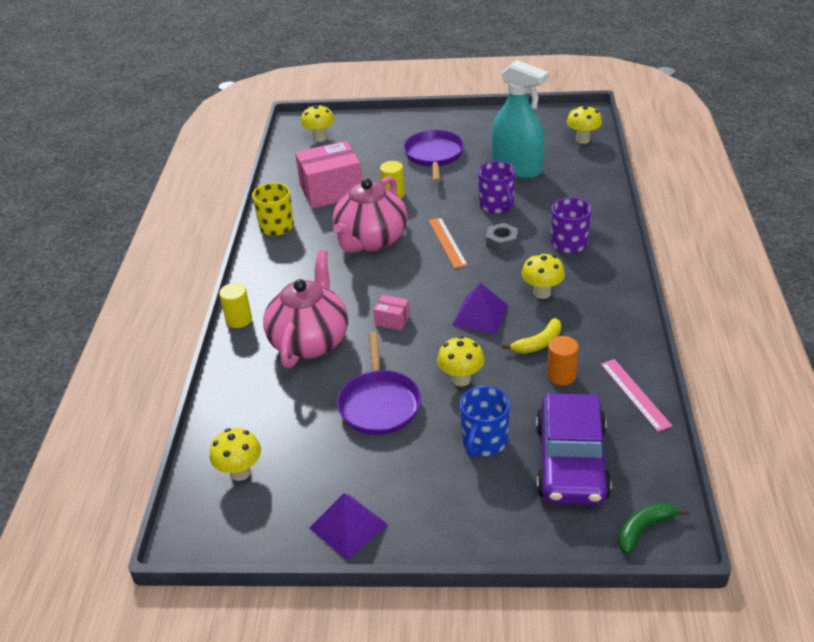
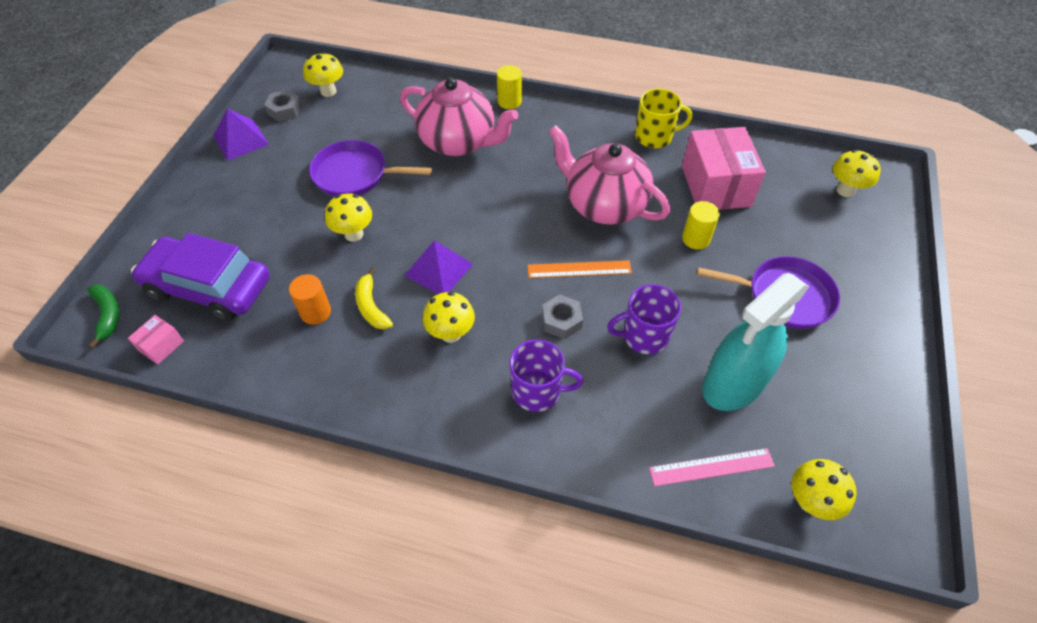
camera: 100 degrees right, 15 degrees up
(284, 503) = (284, 110): none -> grey nut
(392, 320) = (462, 200): pink box -> pink box (161, 346)
(484, 442) = (270, 233): blue mug -> none
(635, 394) = (255, 366): pink ruler -> pink ruler (711, 467)

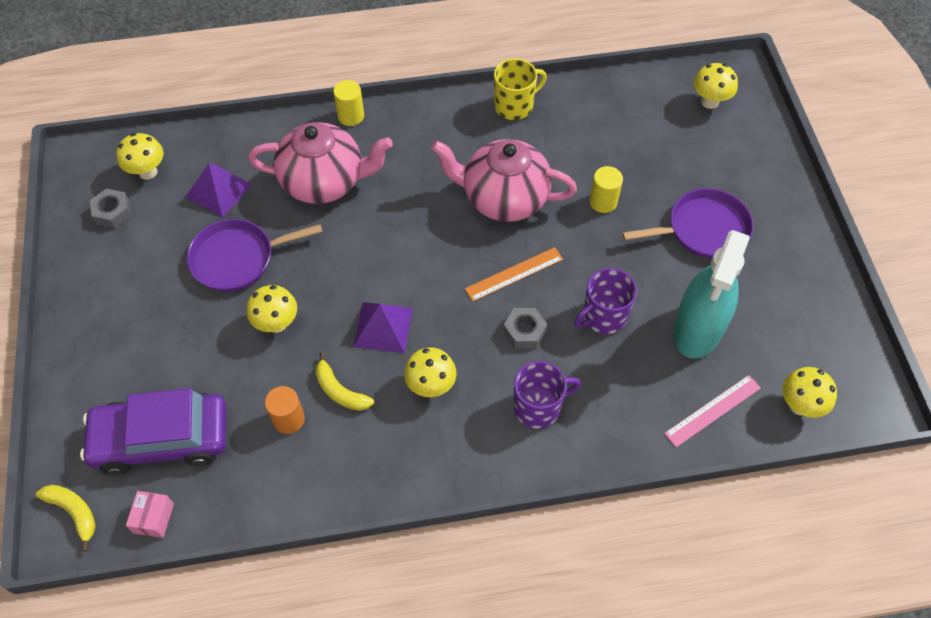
camera: 25 degrees left, 5 degrees up
(108, 315) = (74, 512): green banana -> yellow banana
(241, 140) = (85, 265): purple pyramid -> purple pyramid (219, 190)
(715, 186) = (595, 139): pink box -> none

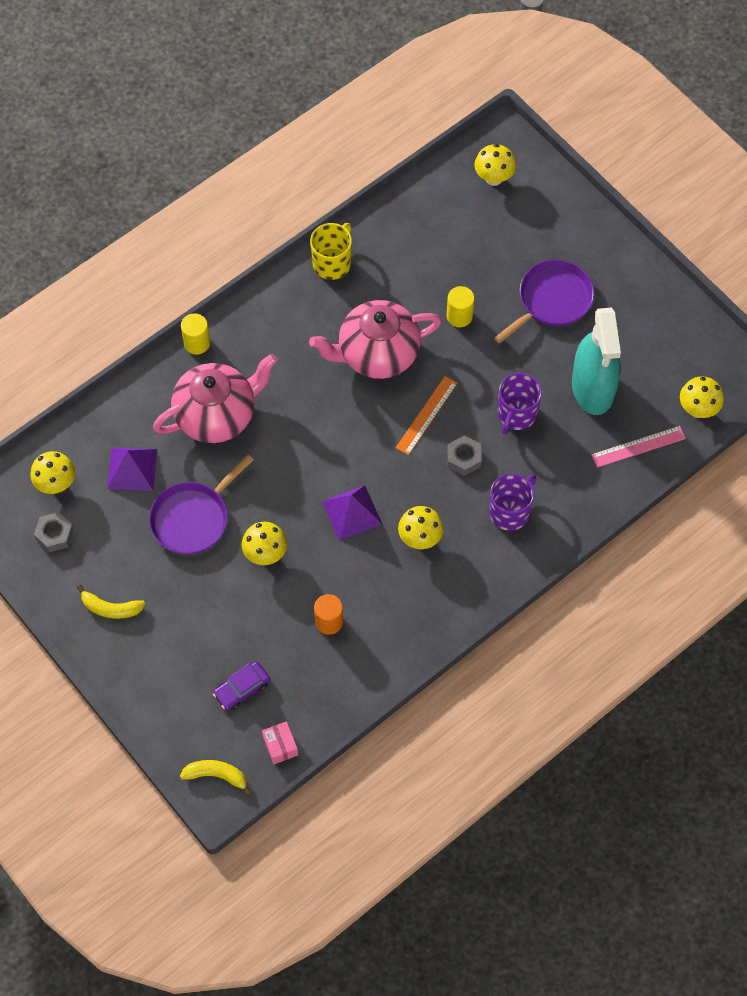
camera: 30 degrees left, 5 degrees up
(162, 439) = (242, 689): purple car -> purple car, size x0.47
(340, 391) = (353, 579): yellow banana -> yellow banana (111, 608)
(713, 410) = (638, 446): pink ruler -> pink ruler turned 45 degrees clockwise

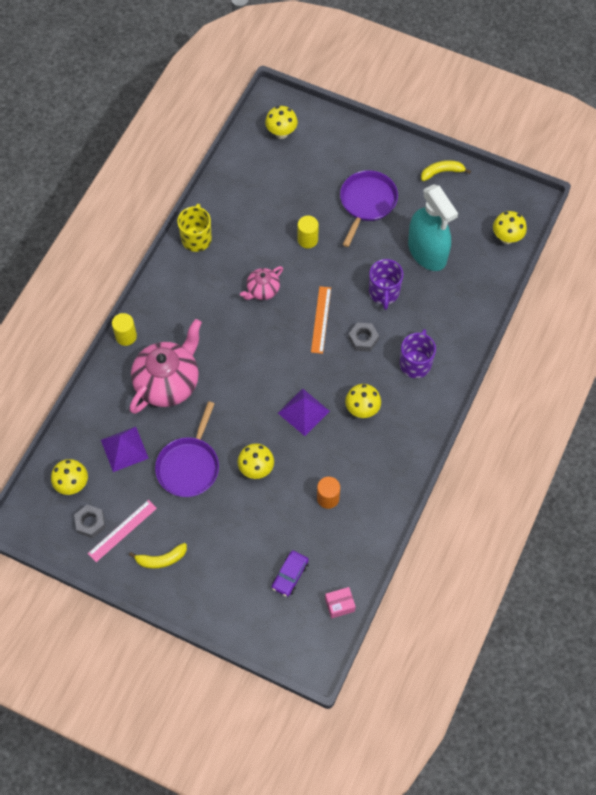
camera: 25 degrees left, 0 degrees up
(216, 775) = (304, 648): yellow banana -> yellow banana (442, 172)
(280, 746) = (339, 605): pink box -> pink box turned 60 degrees counterclockwise
(377, 353) = (262, 290): pink teapot -> pink teapot, size x0.52
(638, 446) = (480, 280): pink ruler -> pink ruler (122, 531)

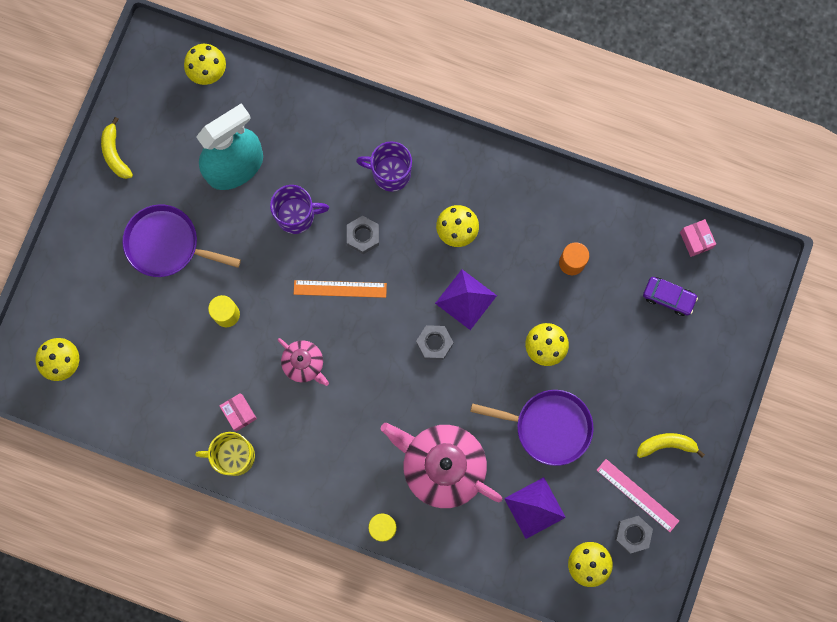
camera: 95 degrees left, 15 degrees up
(161, 559) = (666, 445): yellow banana -> yellow banana turned 75 degrees counterclockwise
(229, 244) = (239, 413): none -> pink box
(269, 385) = (434, 343): none -> grey nut

